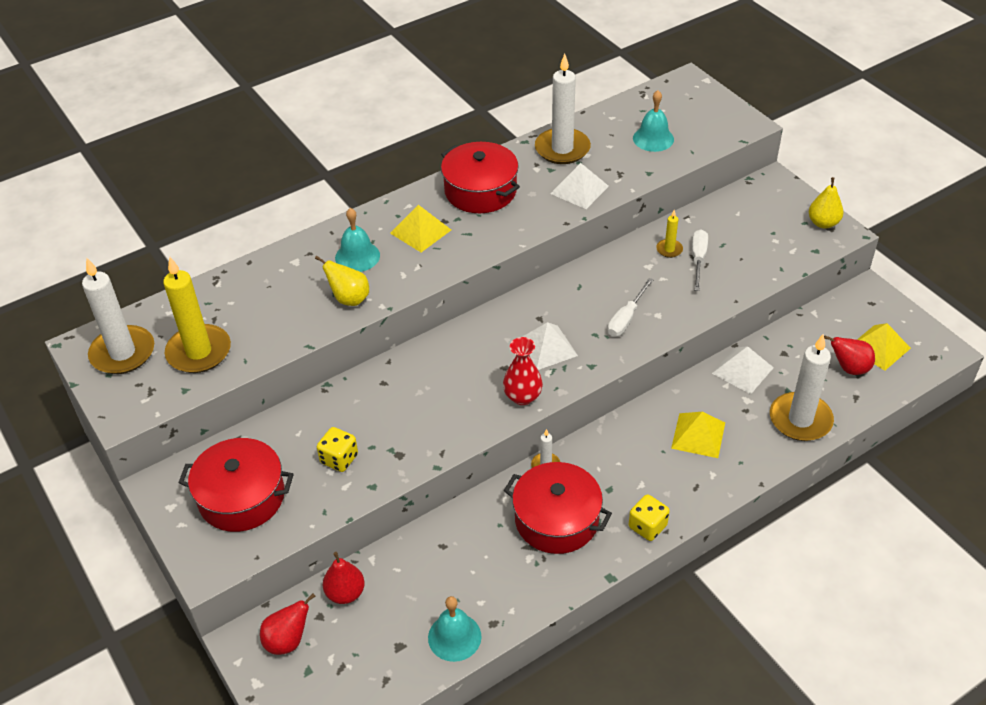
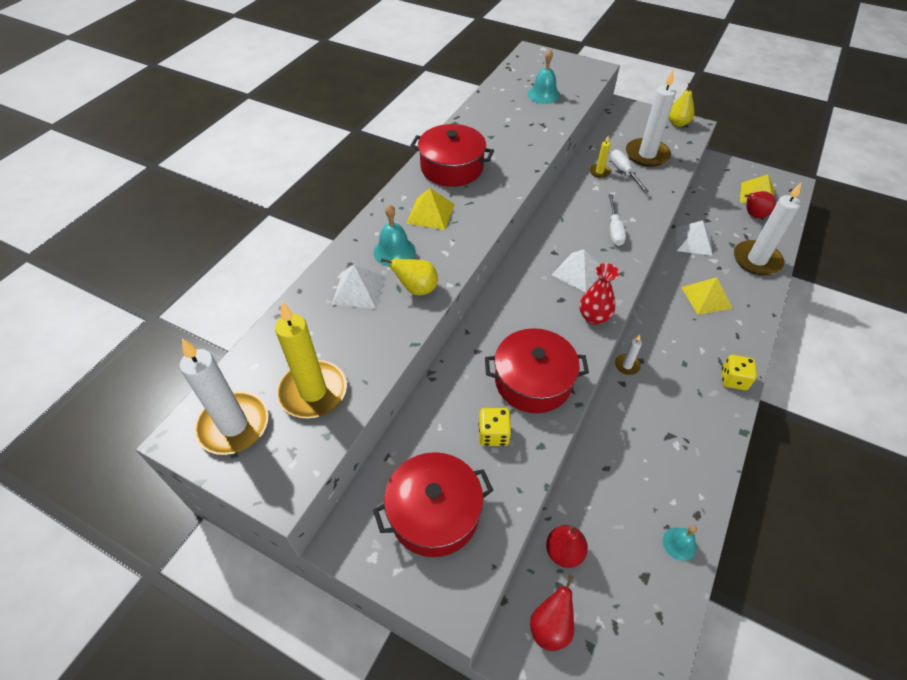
camera: 30 degrees left, 5 degrees up
(454, 637) = (679, 543): turquoise bell -> turquoise bell, size x0.66
(556, 519) = (669, 404): red pot -> red pot (533, 381)
(562, 149) = (486, 120): white candle -> white candle (647, 155)
(579, 189) = (524, 144): white pyramid -> white pyramid (358, 289)

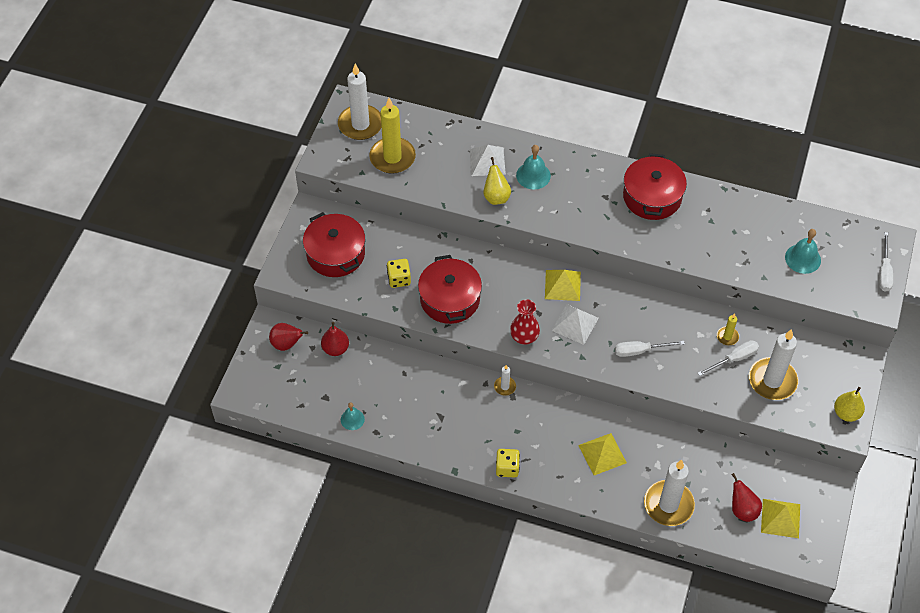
camera: 80 degrees right, 5 degrees up
(430, 213) = (585, 191): yellow pyramid -> yellow pyramid (562, 285)
(563, 60) = (884, 272): none -> white screwdriver
(693, 241) = (681, 447): white pyramid -> none

